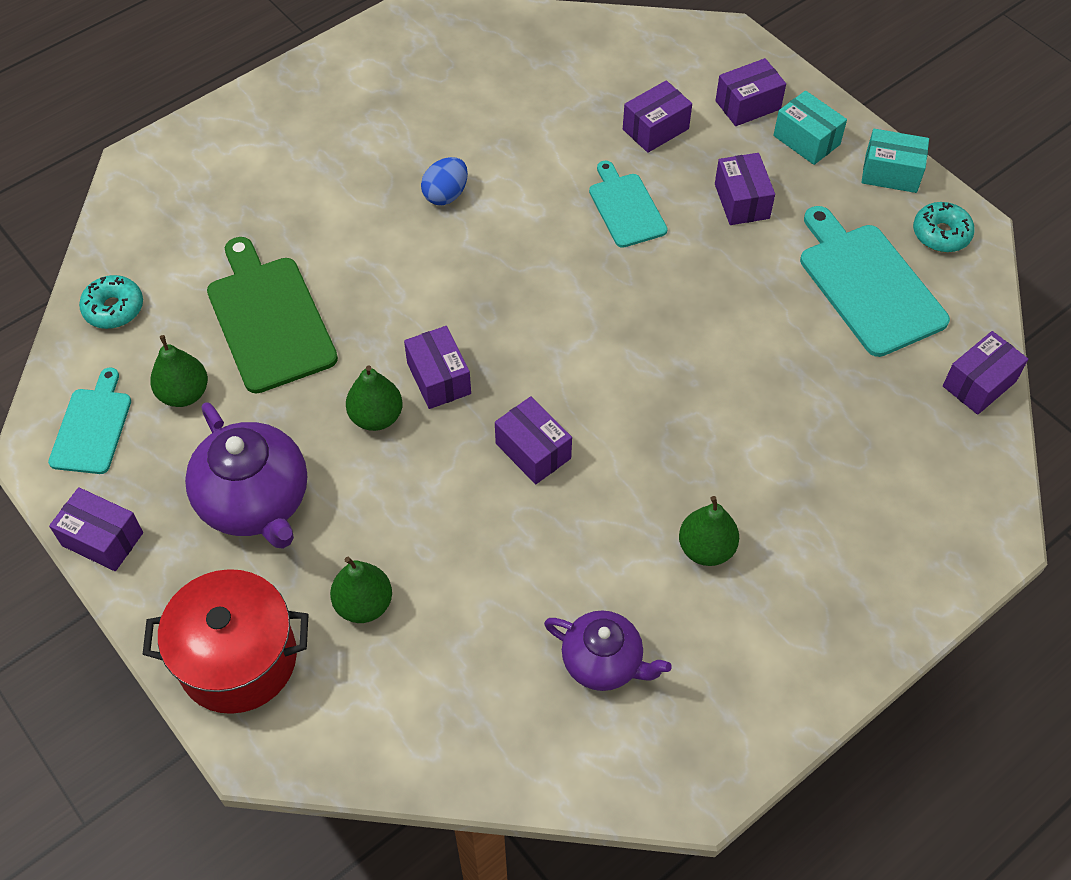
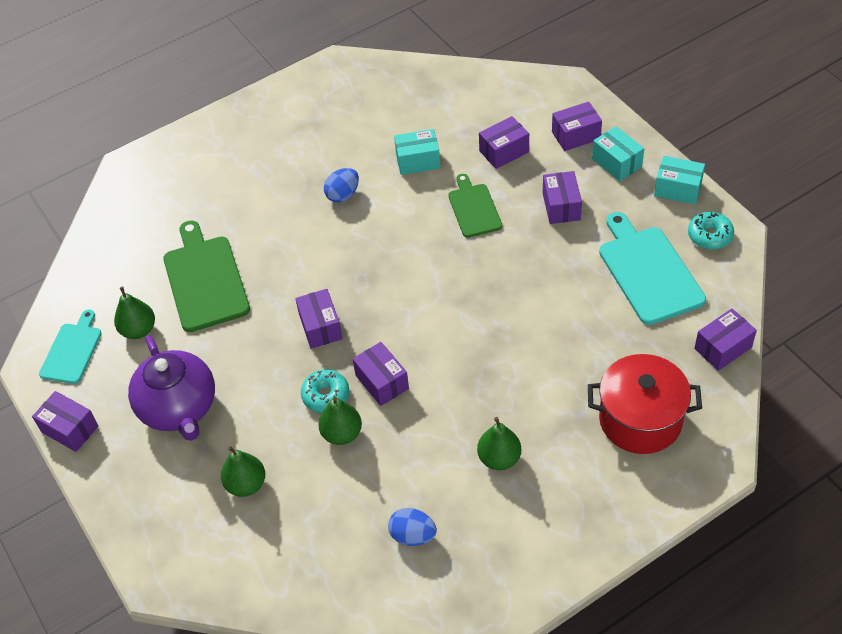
camera: 10 degrees right, 5 degrees down
(114, 308) = (97, 268): turquoise donut -> turquoise donut (326, 395)
(238, 659) = (153, 518): red pot -> red pot (640, 420)
(376, 417) = (272, 352): green pear -> green pear (342, 434)
(541, 145) = (418, 161): none -> turquoise box
(603, 662) = (413, 535): purple teapot -> blue egg
(626, 207) = (474, 208): turquoise cutting board -> green cutting board

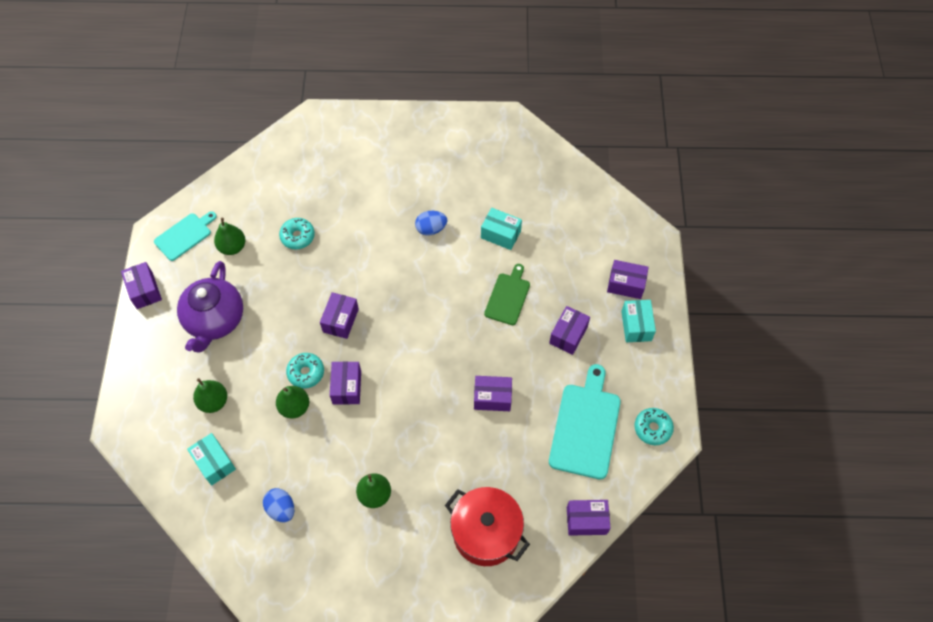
camera: 30 degrees right, 10 degrees up
(205, 280) = (297, 236): green cutting board -> turquoise donut
(504, 151) = (565, 265): purple box -> purple box (492, 397)
(677, 189) = (661, 376): turquoise box -> turquoise box (214, 462)

